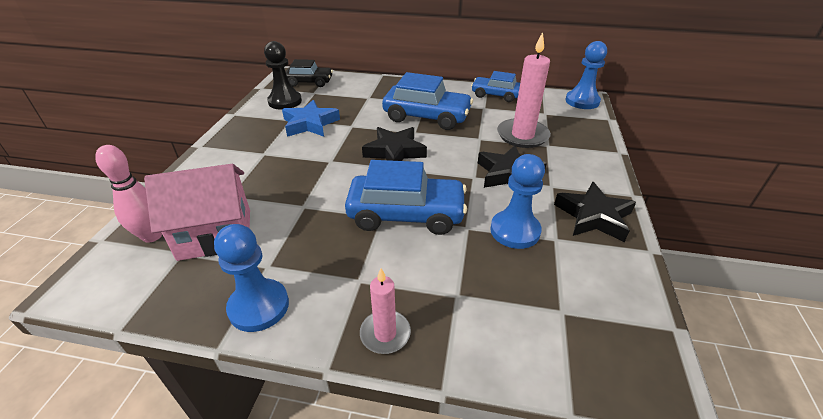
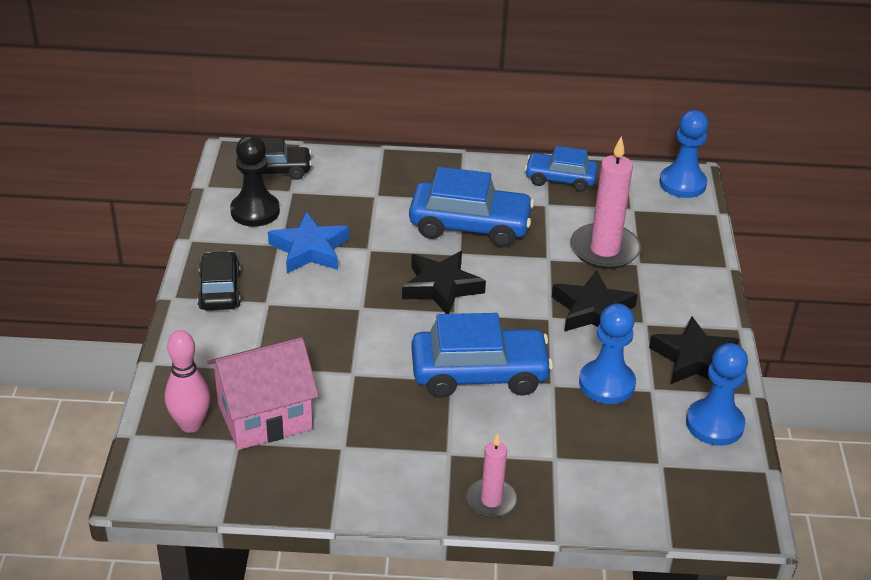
camera: 10 degrees left, 0 degrees up
(235, 144) = (220, 290): none -> black car
(259, 306) = (354, 487): blue pawn -> blue pawn (714, 424)

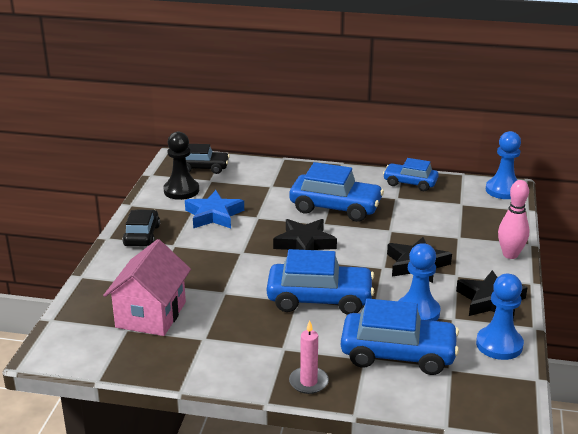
camera: 10 degrees right, 10 degrees down
(190, 424) = (95, 316): pink bowling pin -> pink bowling pin (510, 255)
(264, 416) = (151, 315): pink house -> pink house turned 60 degrees counterclockwise
(593, 448) = (398, 354): none -> blue car
(604, 249) = (434, 227): pink candle -> none

